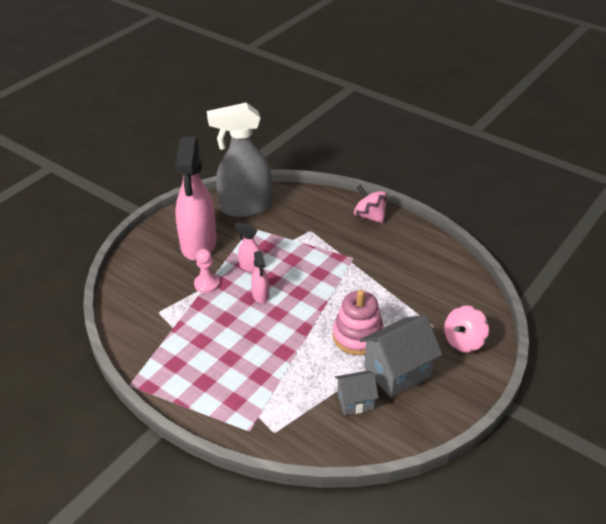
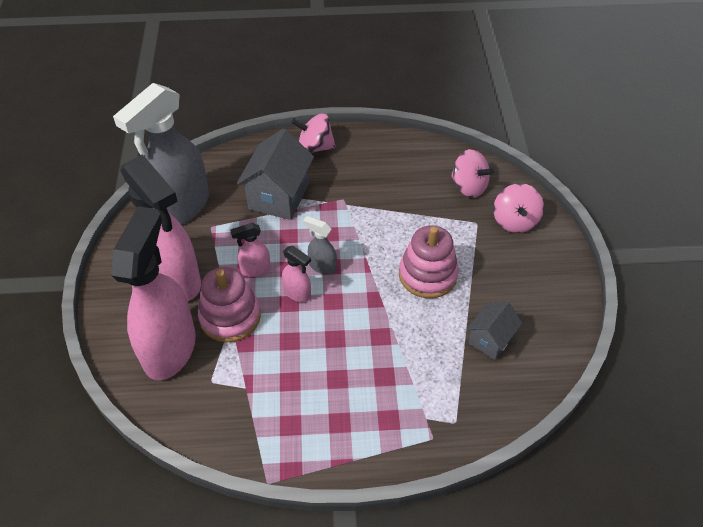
camera: 40 degrees left, 10 degrees up
(156, 280) = (170, 348): none -> pink spray bottle
(207, 284) = (230, 317): pink pawn -> pink stacking toy
(293, 289) = (322, 266): none -> grey spray bottle
(397, 372) = (494, 286): grey house -> grey house (279, 196)
(454, 299) = (468, 187): none -> pink spinning top

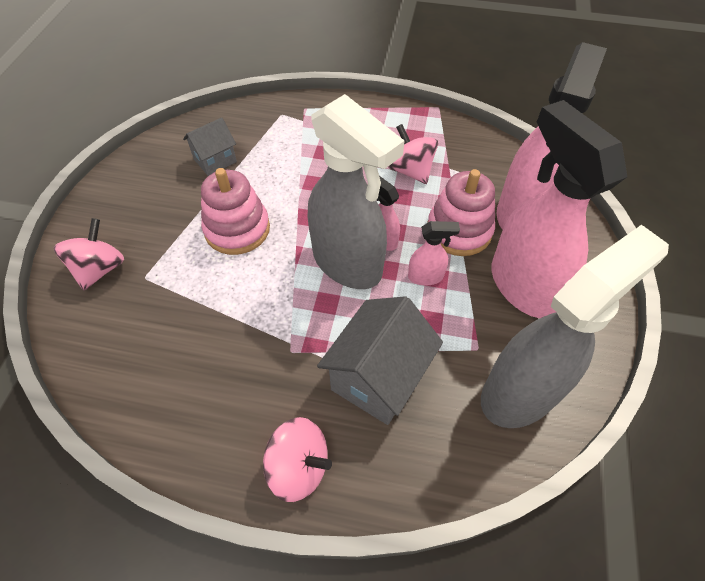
camera: 165 degrees left, 5 degrees up
(322, 266) = (347, 263): grey spray bottle -> grey spray bottle, size x2.34
(468, 187) = (117, 331): pink spinning top -> pink spinning top (410, 171)

